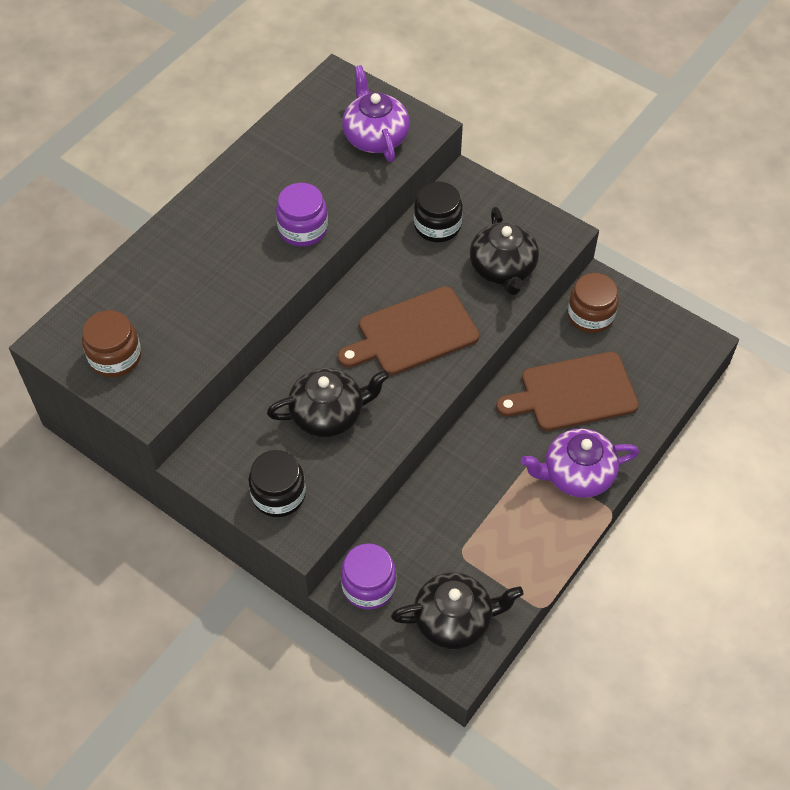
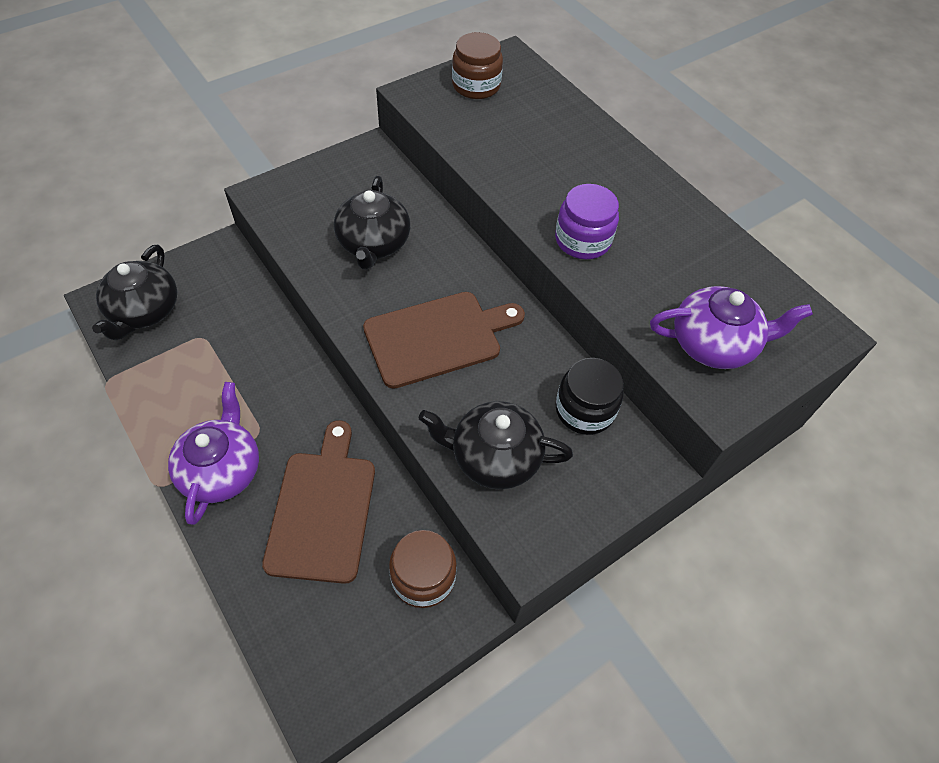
camera: 105 degrees right, 0 degrees up
(278, 494) = (309, 190): black jar -> none
(369, 586) = (217, 262): purple jar -> none
(413, 333) = (438, 337): brown cutting board -> brown cutting board turned 75 degrees clockwise

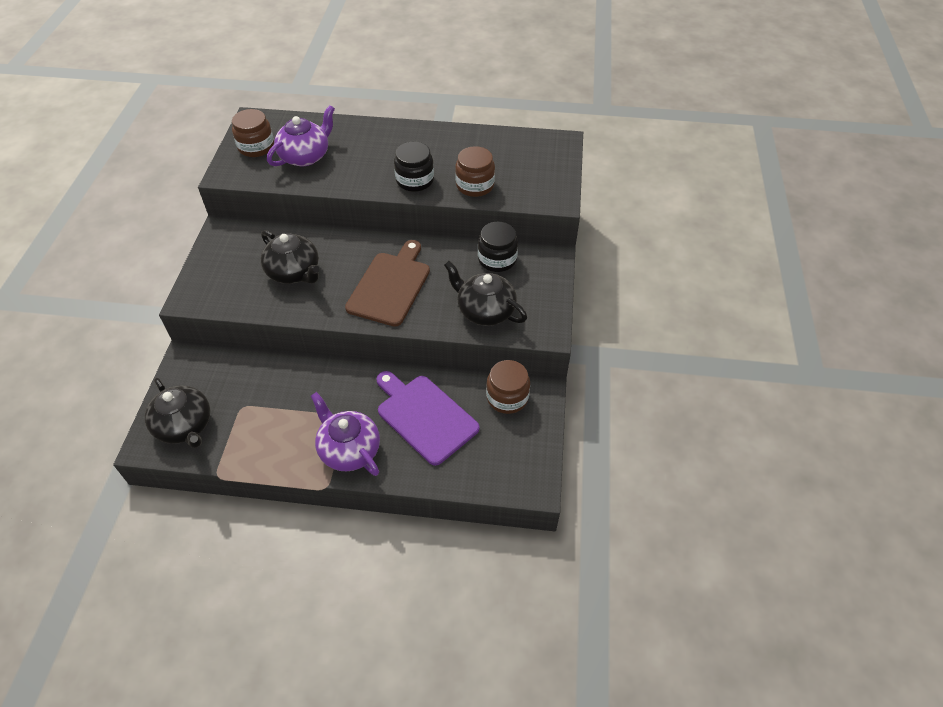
camera: 45 degrees left, 5 degrees down
(323, 509) = (425, 416): brown cutting board -> purple cutting board
(494, 457) = (485, 310): black teapot -> black teapot turned 75 degrees clockwise
(582, 240) = (415, 180): purple jar -> black jar
(642, 300) = (475, 185): none -> brown jar
(714, 344) = (525, 180): purple teapot -> purple teapot (305, 156)

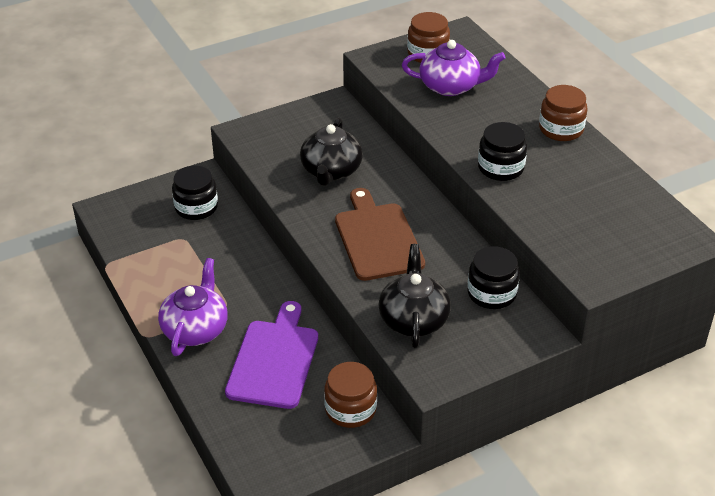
camera: 55 degrees right, 10 degrees down
(185, 426) = (137, 218): black teapot -> none
(216, 380) = (196, 207): none -> black jar
(390, 286) = (377, 238): brown cutting board -> brown cutting board turned 90 degrees counterclockwise
(475, 185) = (542, 210): brown jar -> brown jar (561, 129)

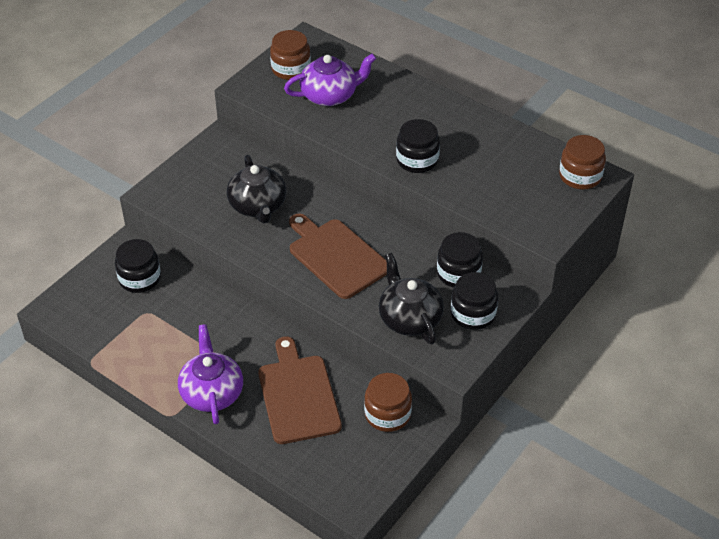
camera: 25 degrees left, 5 degrees up
(274, 360) = (298, 395): purple cutting board -> brown cutting board
(482, 337) = (473, 314): none -> black jar
(561, 129) = (445, 108): brown jar -> brown jar (580, 176)

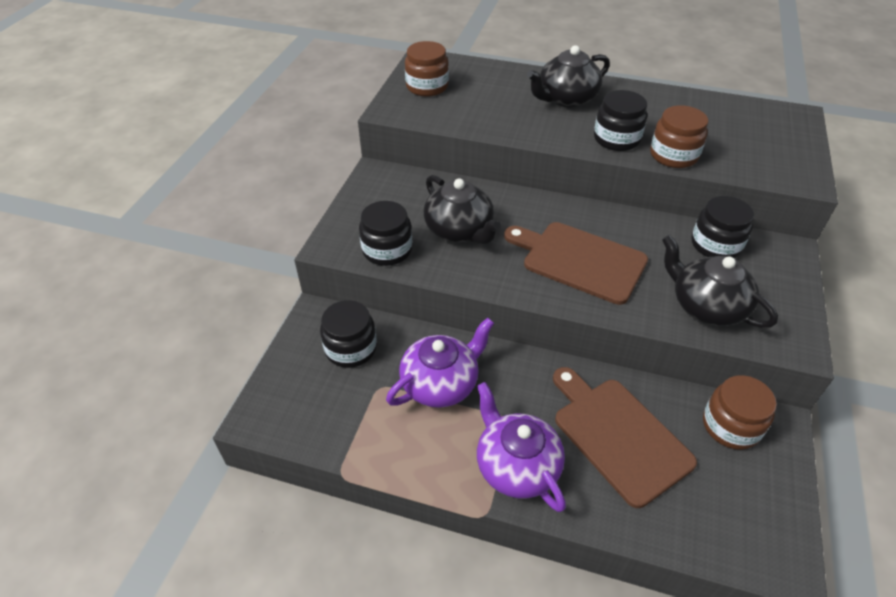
camera: 20 degrees left, 0 degrees up
(330, 95) = (483, 101): purple teapot -> purple teapot (440, 383)
(403, 110) = (566, 99): none -> black teapot
(473, 314) = (765, 282): black jar -> black jar (387, 250)
(580, 176) = (779, 119): brown jar -> brown jar (673, 155)

